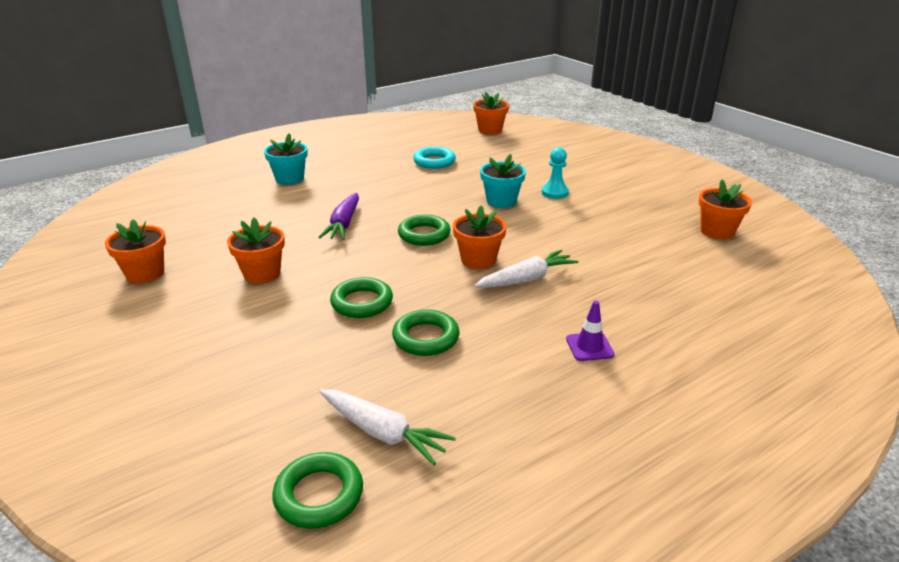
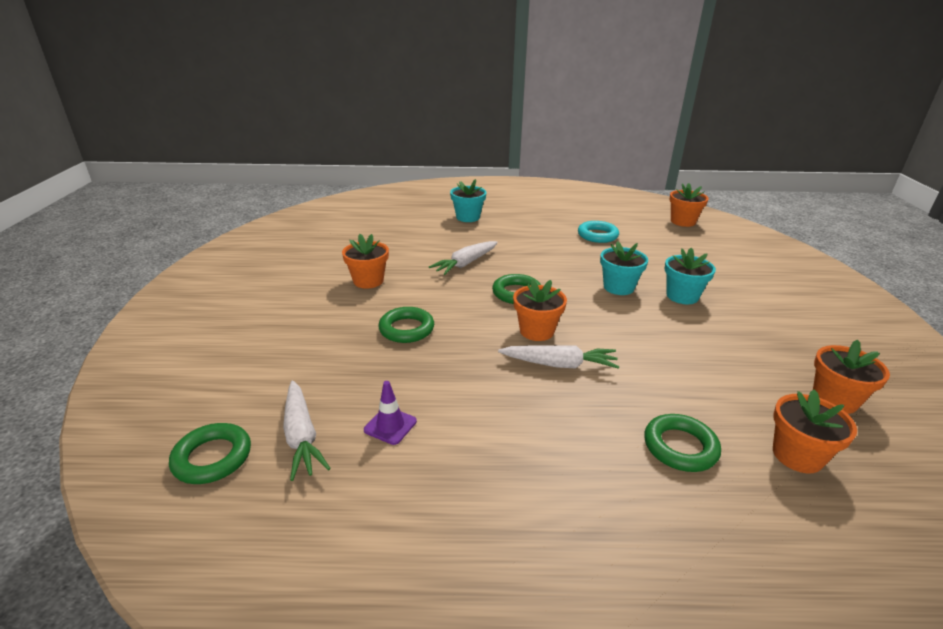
camera: 35 degrees right, 0 degrees up
(145, 273) = (304, 255): orange flower pot -> orange flower pot (797, 455)
(344, 224) = (465, 263): purple carrot -> white carrot
(426, 338) = (418, 377): green ring -> green ring (680, 447)
(555, 192) = (682, 296): turquoise pawn -> turquoise flower pot
(589, 347) = (544, 452): purple traffic cone -> purple traffic cone (390, 425)

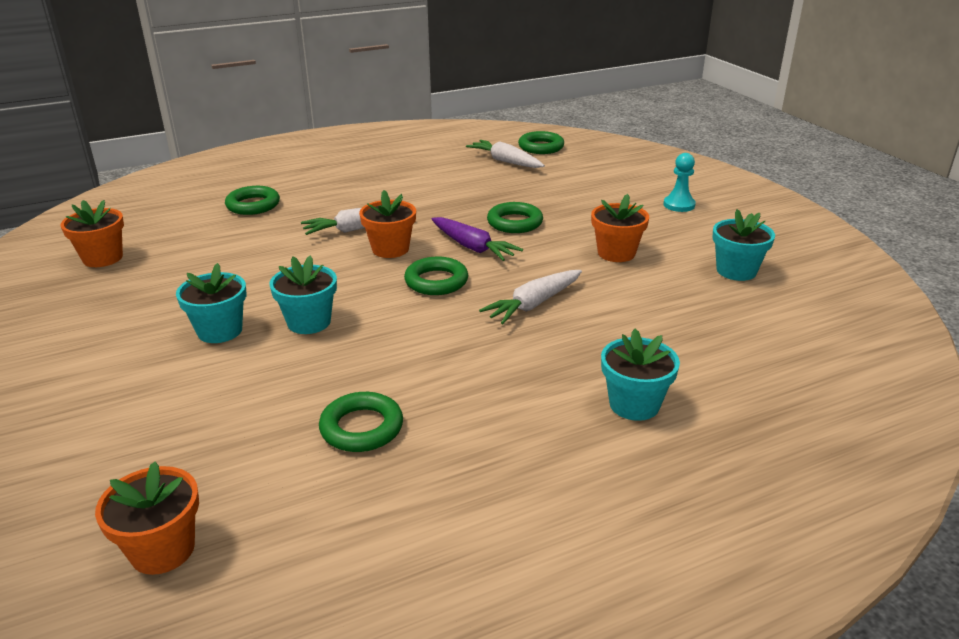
camera: 155 degrees right, 0 degrees up
(248, 307) = (679, 205): none -> turquoise pawn
(317, 251) = (736, 271): none -> turquoise flower pot
(390, 425) = (457, 175): purple traffic cone -> none
(465, 263) = (534, 304): white carrot -> white carrot turned 150 degrees counterclockwise
(466, 314) = (472, 247): none -> purple carrot
(597, 235) = (361, 428): turquoise ring -> green ring
(797, 455) = (166, 218): orange flower pot -> none

